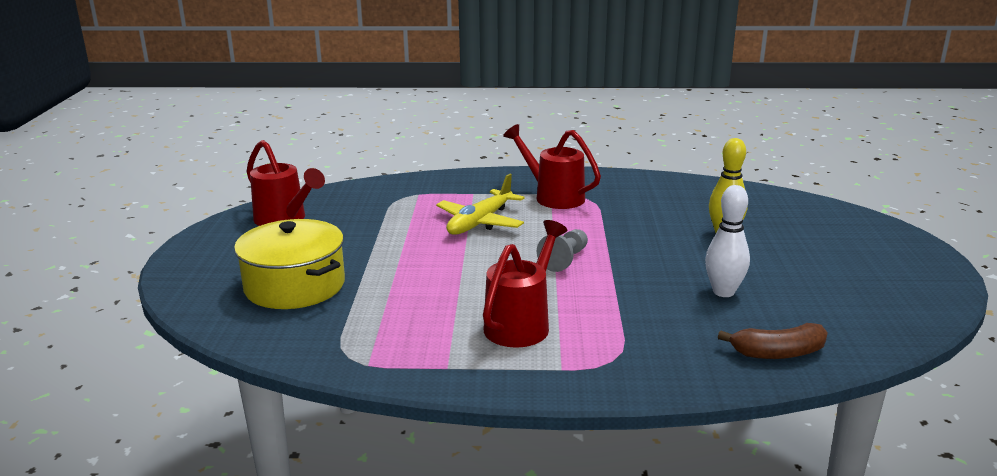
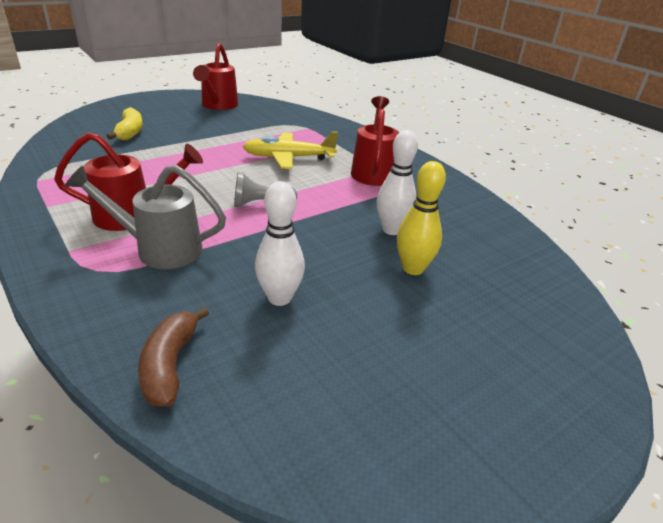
camera: 50 degrees right, 10 degrees up
(294, 286) = (130, 132): yellow pot -> yellow banana
(603, 323) = (160, 249): none -> grey watering can
(662, 223) = (391, 230): none -> white bowling pin
(777, 353) = (170, 365): brown banana -> brown banana turned 45 degrees clockwise

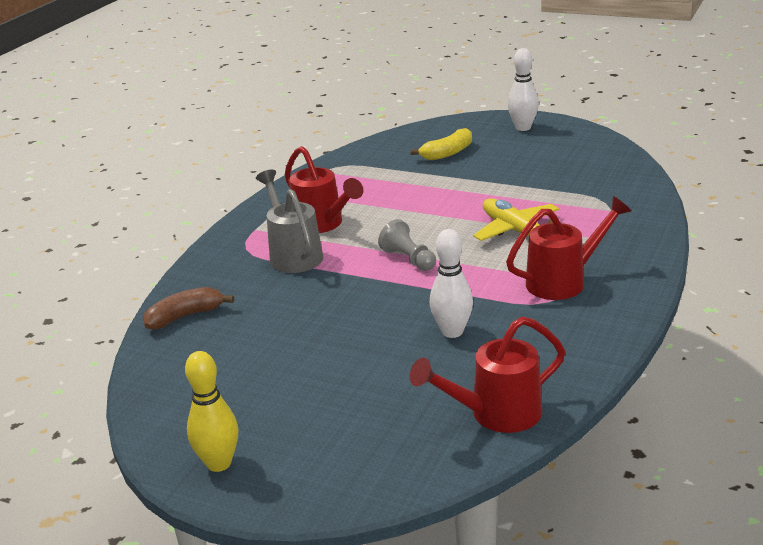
camera: 65 degrees right, 5 degrees down
(218, 105) = (577, 151): red watering can -> red watering can (497, 414)
(279, 298) = (288, 322): white bowling pin -> white bowling pin (523, 128)
(413, 268) = (398, 363): yellow bowling pin -> yellow bowling pin (219, 463)

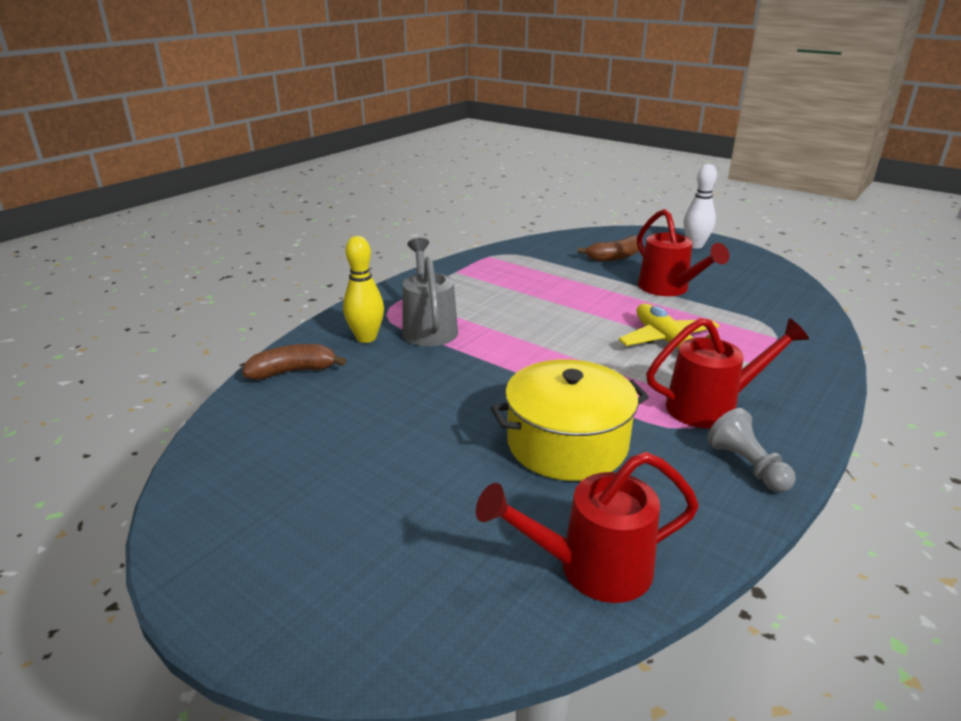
camera: 10 degrees right, 0 degrees up
(219, 463) = (230, 560): yellow bowling pin -> yellow bowling pin (366, 338)
(322, 224) = (469, 303): red watering can -> red watering can (668, 289)
(409, 259) = (544, 352): grey pawn -> grey pawn (747, 466)
(447, 153) = (614, 257): yellow banana -> brown banana
(452, 332) = (567, 443): white bowling pin -> yellow pot

